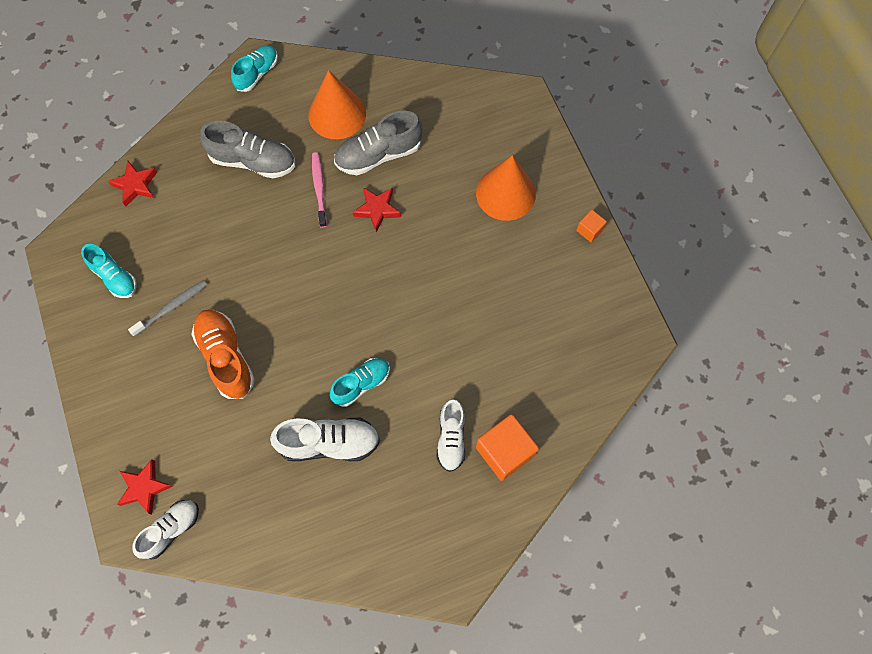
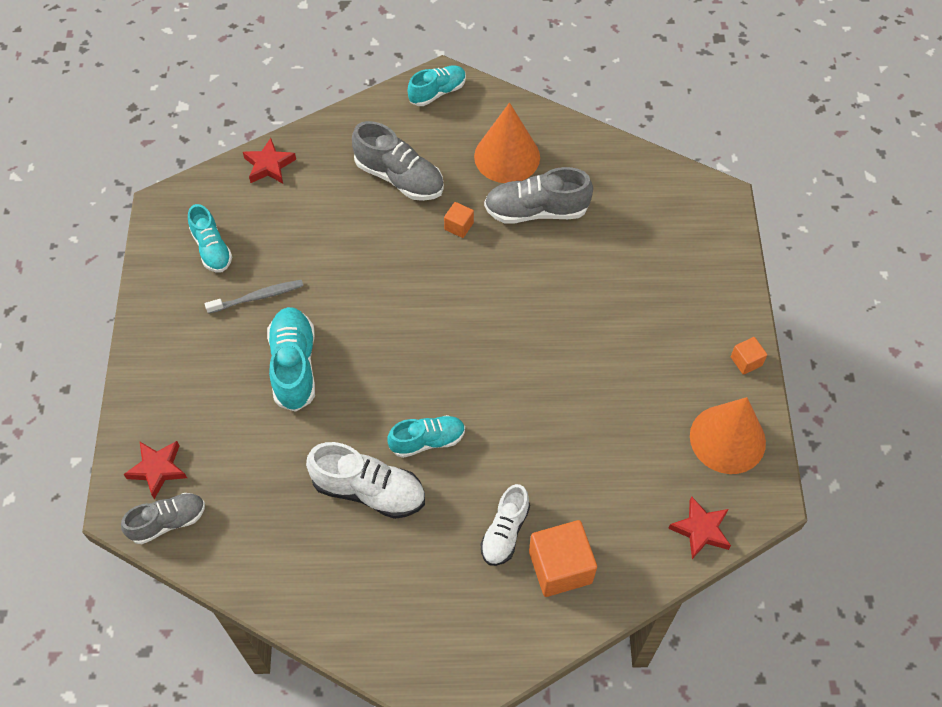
camera: 20 degrees right, 10 degrees down
(171, 529) = (168, 522): white shoe -> grey shoe
(226, 357) = (294, 366): orange shoe -> turquoise shoe
(319, 189) = (459, 226): pink toothbrush -> orange cube
(377, 209) = (513, 266): red star -> red star (701, 530)
(505, 193) = (663, 293): orange cone -> orange cone (727, 439)

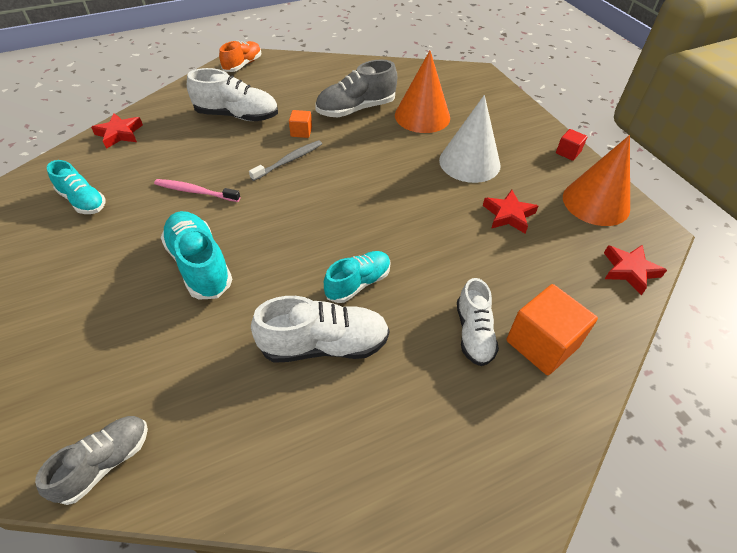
camera: 25 degrees left, 10 degrees down
(158, 469) = (76, 409): red star -> red star (508, 215)
(257, 297) = (142, 223): grey toothbrush -> grey toothbrush (288, 161)
(319, 274) = (196, 191): none -> pink toothbrush
(399, 177) = (237, 116): grey shoe -> white shoe
(437, 92) = (243, 65): turquoise shoe -> orange shoe
(507, 156) = (315, 86): orange cone -> orange cone (422, 116)
(622, 335) = (469, 162): none -> white cone
(746, 361) = (568, 152): orange cube -> red cube

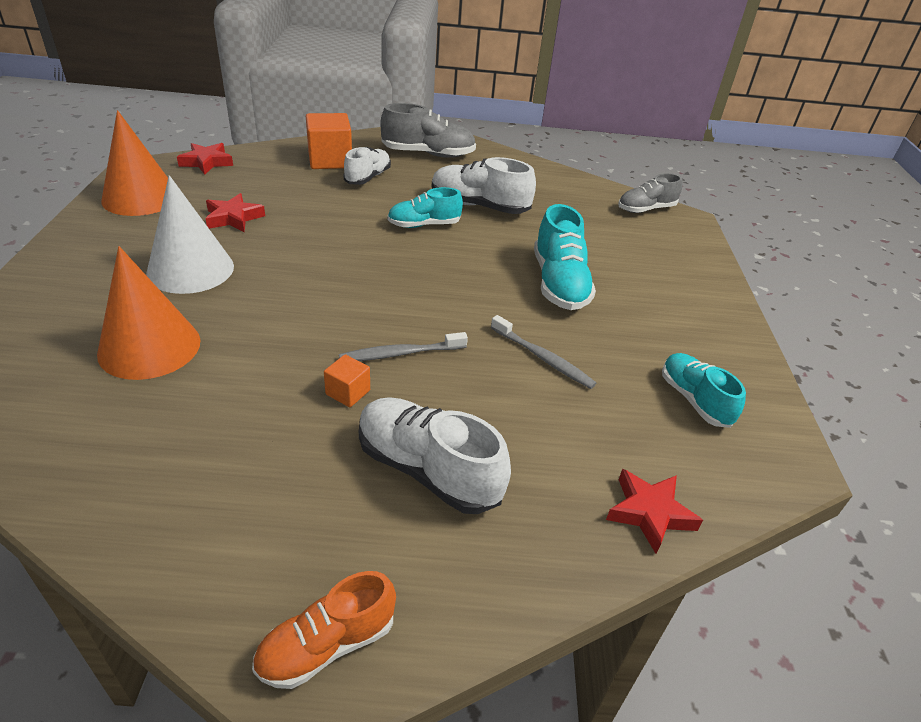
camera: 155 degrees left, 10 degrees down
(196, 191) = (542, 358): pink toothbrush -> grey toothbrush
(356, 109) = (225, 400): grey shoe -> grey shoe (428, 154)
(568, 152) = (71, 238): red cube -> none

